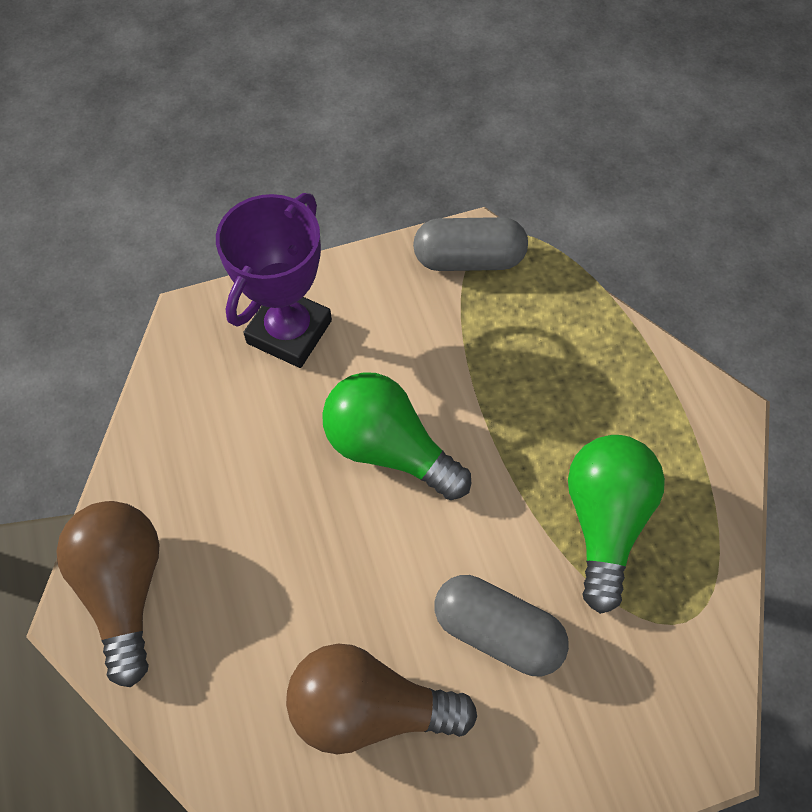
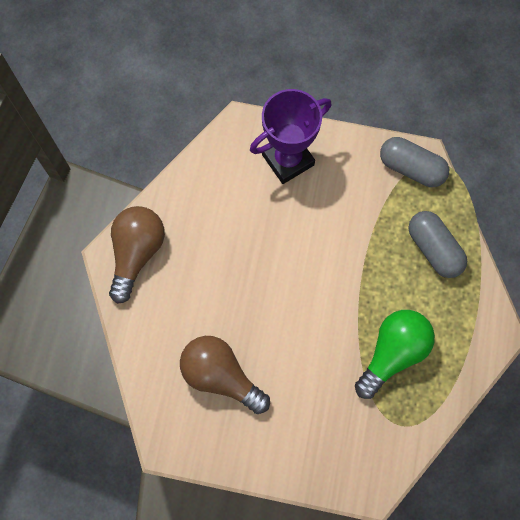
camera: 30 degrees right, 10 degrees up
(389, 448) = (304, 253): green light bulb -> none
(497, 631) = (303, 376): grey capsule -> grey capsule (433, 249)

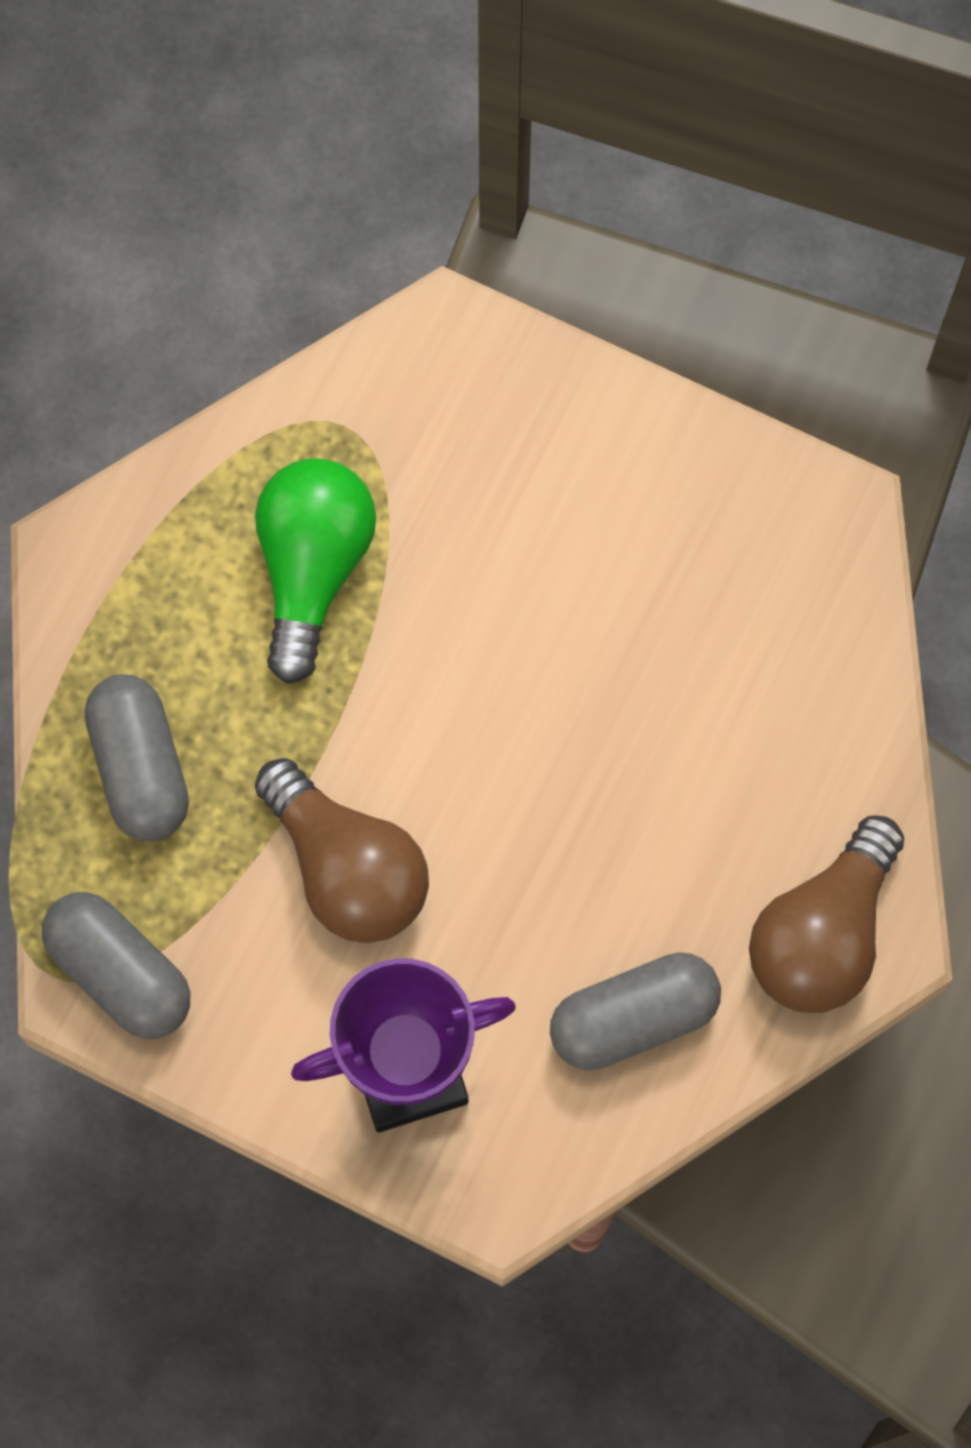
camera: 165 degrees left, 0 degrees up
(205, 202) = (633, 1018): none -> grey capsule
(221, 376) = (693, 616): brown light bulb -> brown light bulb (347, 869)
(392, 353) = (313, 569): green light bulb -> green light bulb turned 135 degrees clockwise

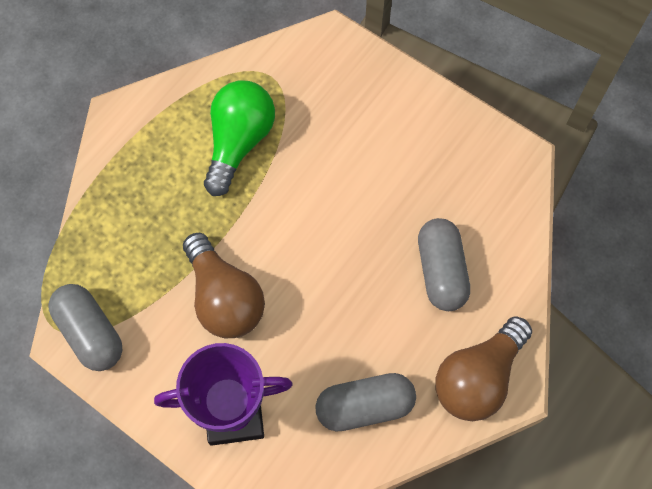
camera: 10 degrees right, 5 degrees down
(140, 768) = (127, 227): grey capsule -> grey capsule (441, 271)

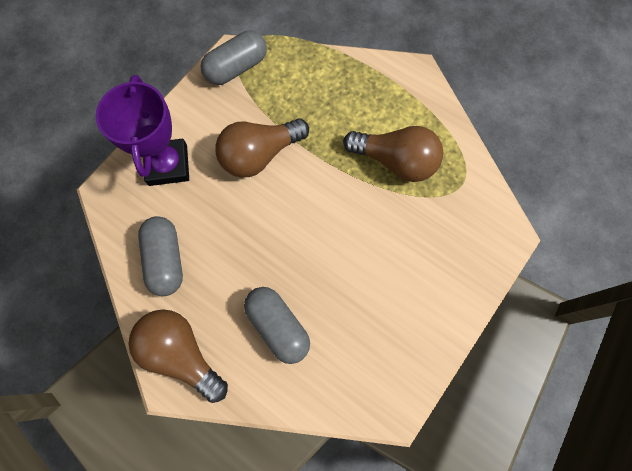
camera: 90 degrees right, 5 degrees up
(239, 142) = (395, 161): green light bulb -> brown light bulb
(441, 271) = (278, 326): grey capsule -> grey capsule turned 60 degrees clockwise

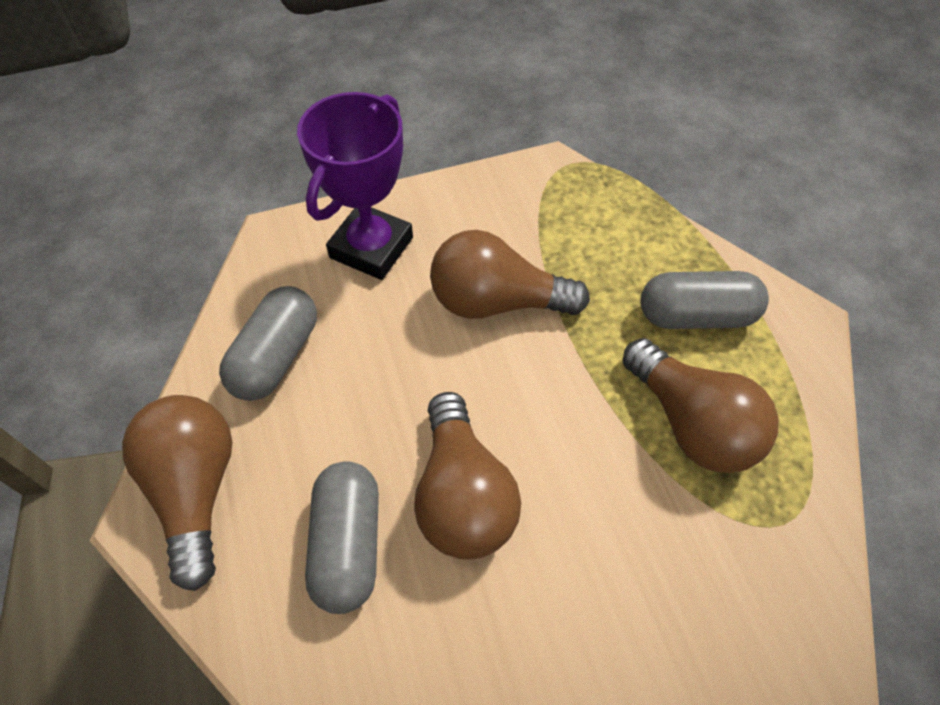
camera: 35 degrees right, 15 degrees down
(236, 67) = (545, 184): grey capsule -> grey capsule (696, 316)
(314, 266) = (462, 495): none -> brown light bulb

